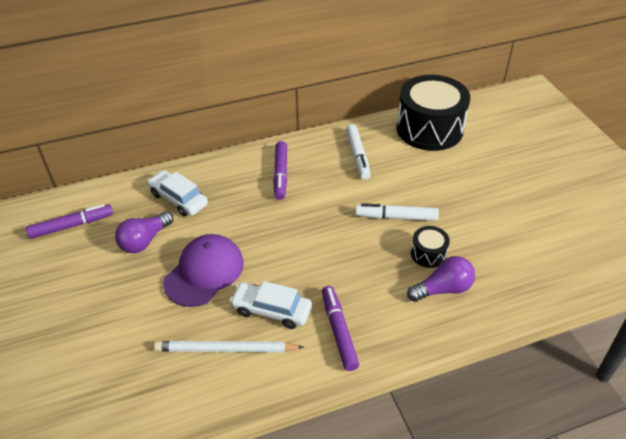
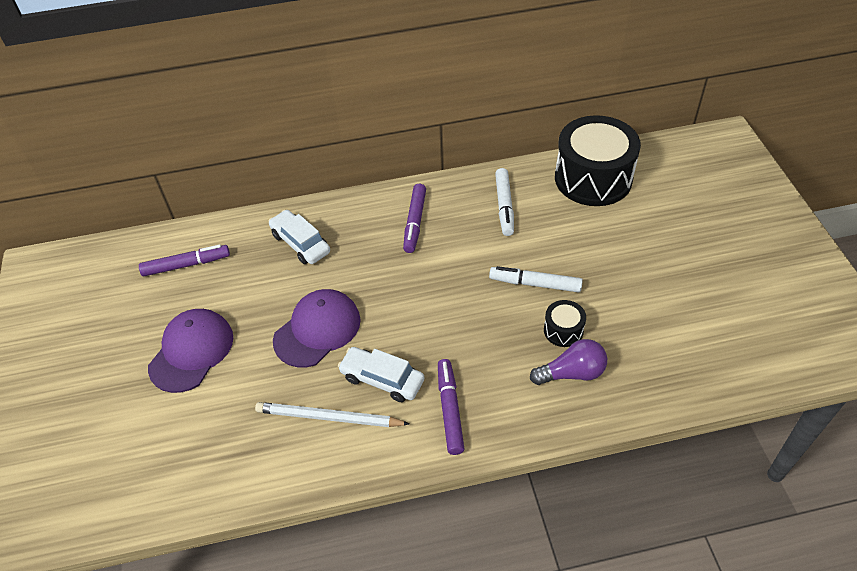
camera: 10 degrees right, 5 degrees up
(85, 302) = (191, 351): none -> purple cap
(145, 240) = (260, 288): purple light bulb -> none

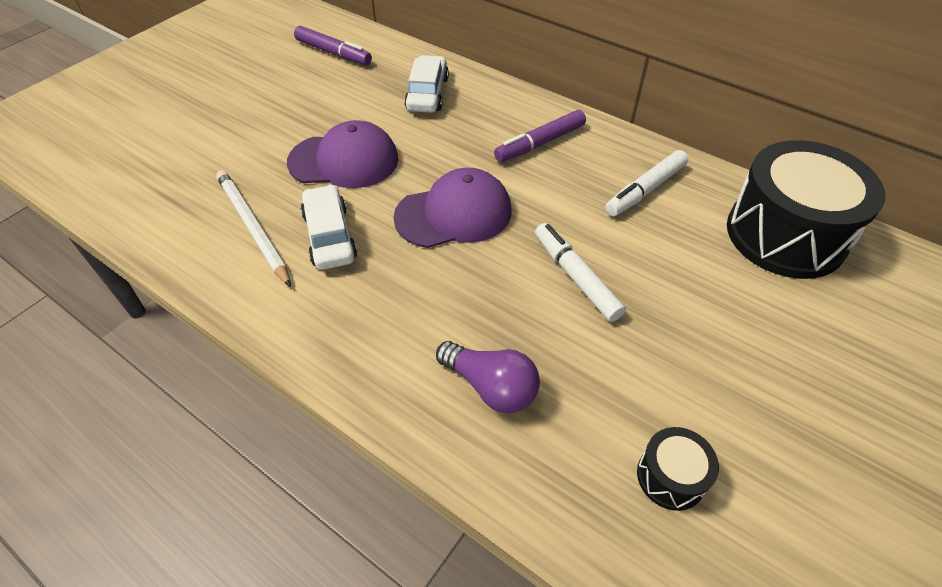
camera: 45 degrees right, 0 degrees up
(191, 351) = (249, 107): purple cap -> purple cap (454, 214)
(450, 410) = (340, 309): purple marker -> none
(563, 330) = (541, 341): black drum -> black drum (670, 477)

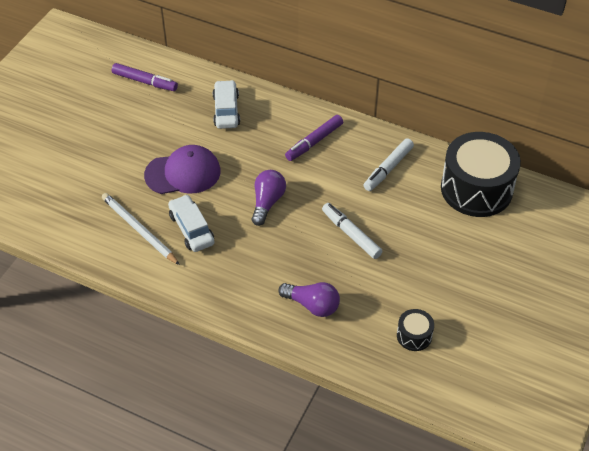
camera: 10 degrees left, 0 degrees up
(454, 214) = (267, 202): purple cap -> purple light bulb

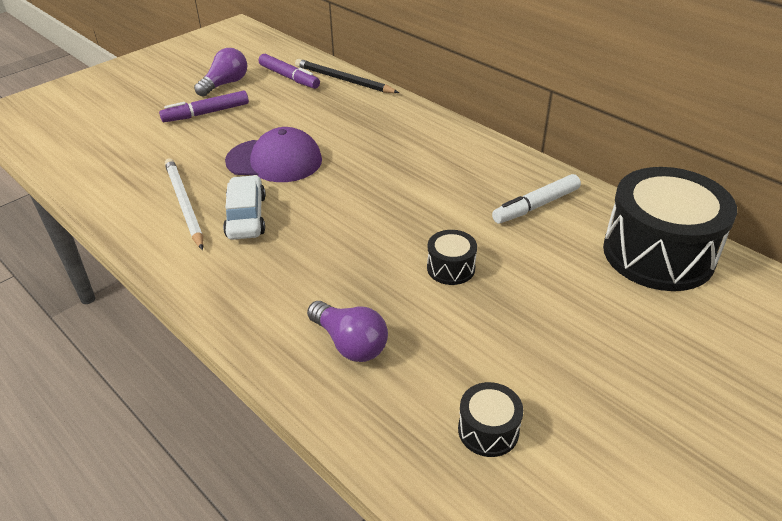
camera: 20 degrees right, 10 degrees down
(192, 74) = (343, 80): none -> black pencil
(226, 110) = (362, 114): white car -> none
(267, 202) = (357, 209): purple light bulb -> purple light bulb (225, 84)
(314, 142) = (450, 161): purple marker -> purple marker (206, 113)
(351, 234) = (451, 268): white marker -> black drum

